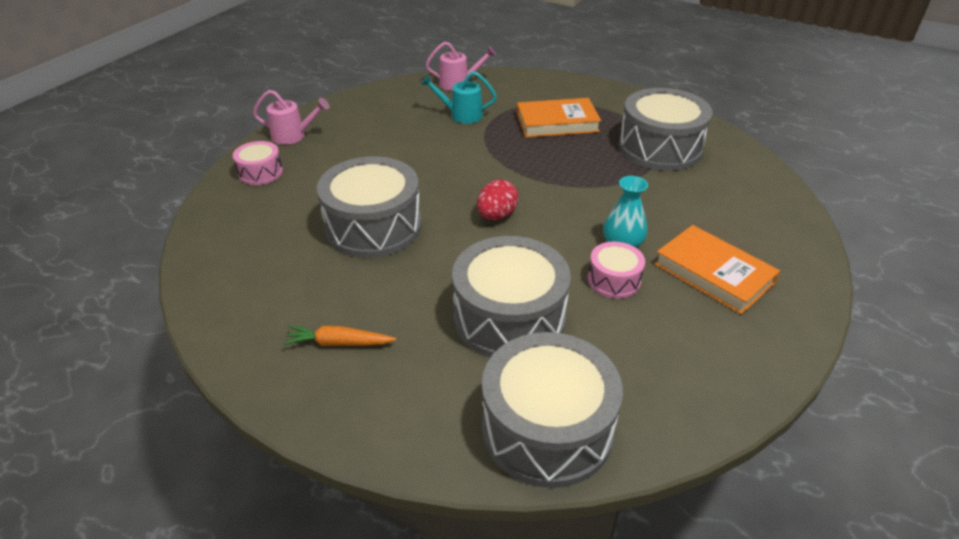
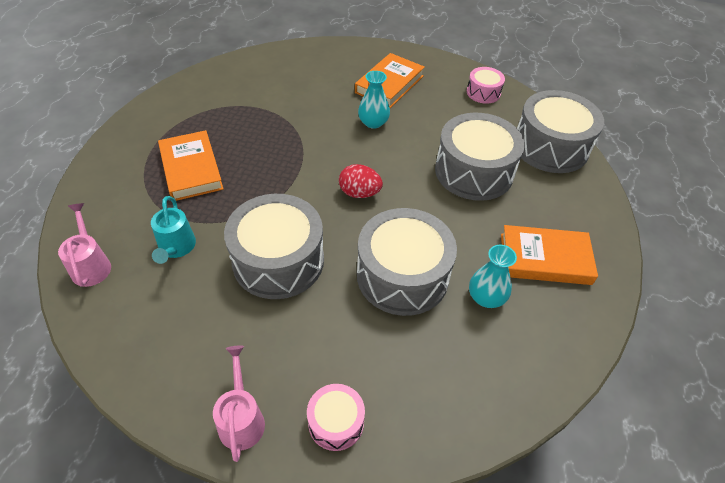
camera: 105 degrees left, 10 degrees up
(316, 278) = (486, 297): none -> turquoise vase
(339, 343) = (545, 259): orange carrot -> orange book
(613, 280) = (414, 125): pink drum -> pink drum (483, 92)
(660, 148) = (233, 104): grey drum -> grey drum (278, 260)

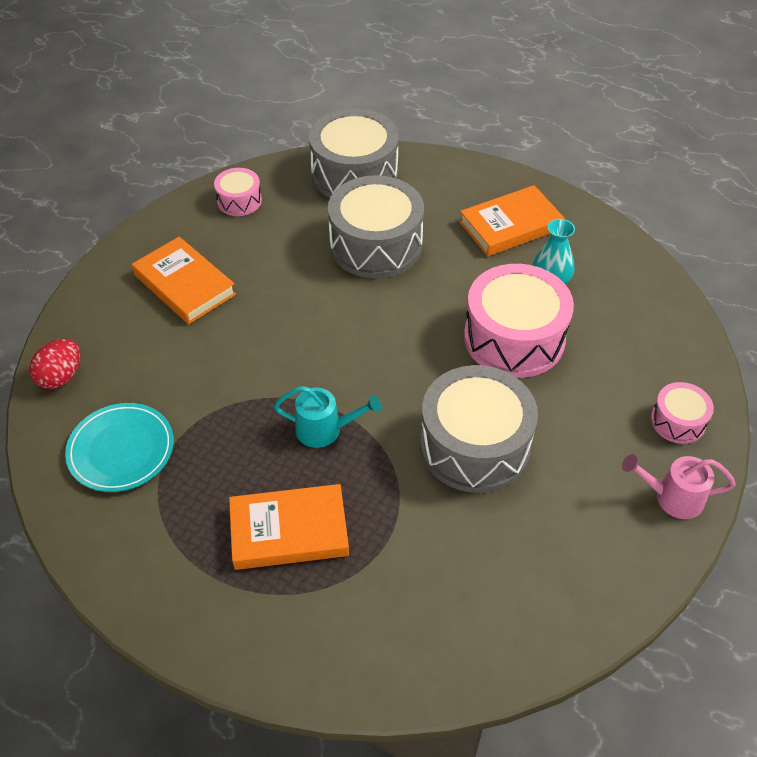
camera: 75 degrees left, 0 degrees up
(91, 265) = (446, 655): pink watering can -> none
(176, 248) = (435, 552): turquoise watering can -> turquoise watering can (325, 430)
(246, 87) = (121, 450): none -> turquoise plate
(359, 193) = (384, 352): red egg -> red egg (61, 377)
(373, 122) = (259, 316): turquoise vase -> none
(402, 275) = (514, 338): grey drum -> pink drum
(545, 259) = (510, 226): orange book -> orange book turned 45 degrees clockwise

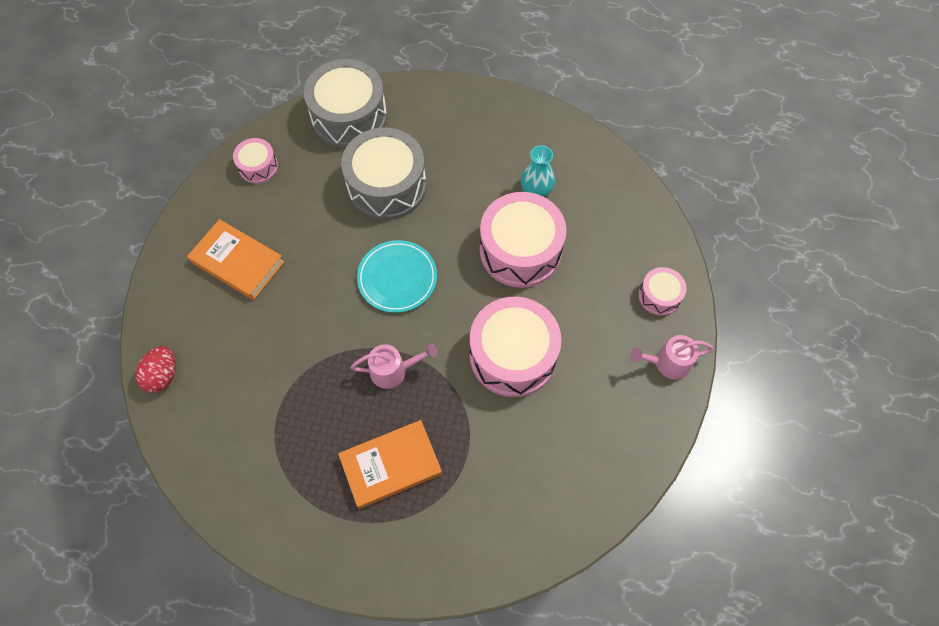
camera: 15 degrees left, 15 degrees up
(121, 450) = (236, 430): turquoise plate -> turquoise plate (397, 278)
(325, 430) = (394, 370): turquoise watering can -> pink watering can
(474, 445) = (512, 355): grey drum -> pink drum
(510, 226) = (492, 142): orange book -> none

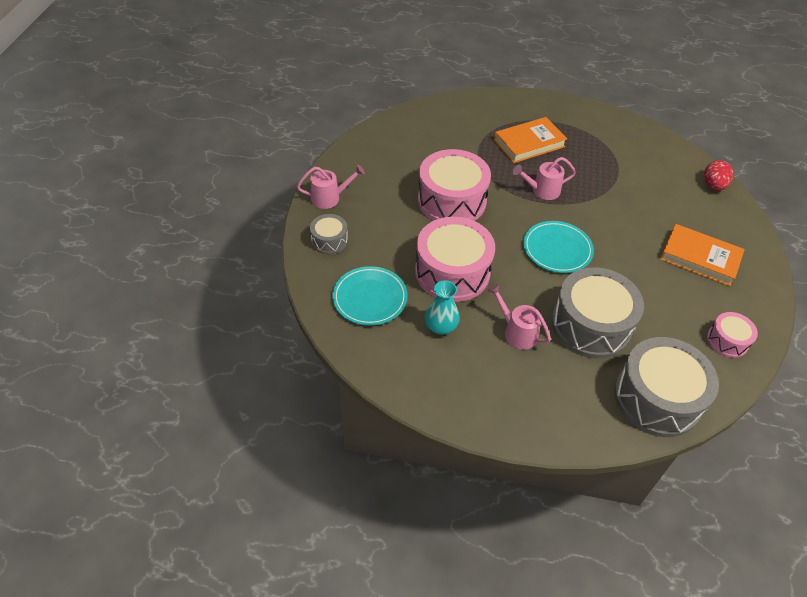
camera: 175 degrees right, 15 degrees down
(462, 181) = (516, 332): none -> pink watering can
(608, 221) = (370, 298): none -> turquoise plate
(659, 296) = (329, 240): pink drum -> grey drum

